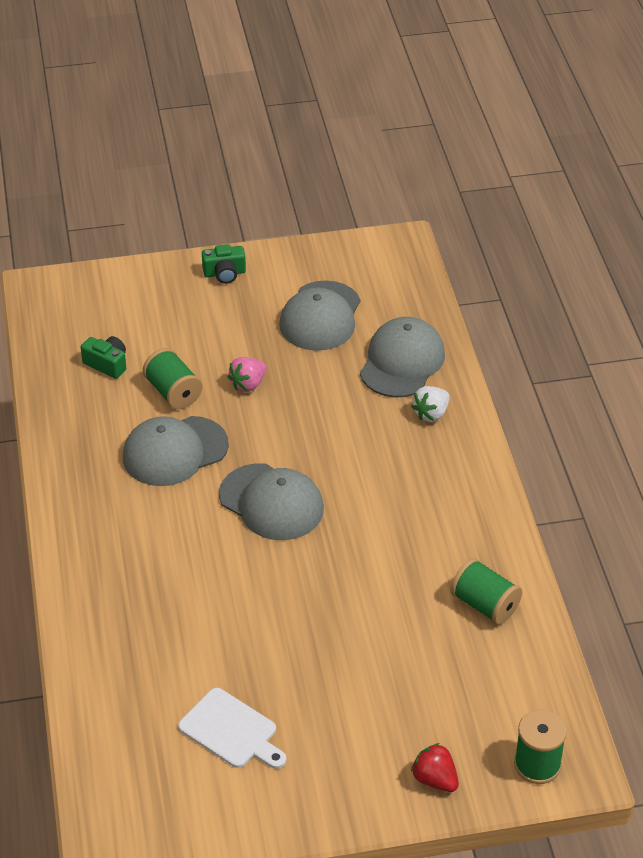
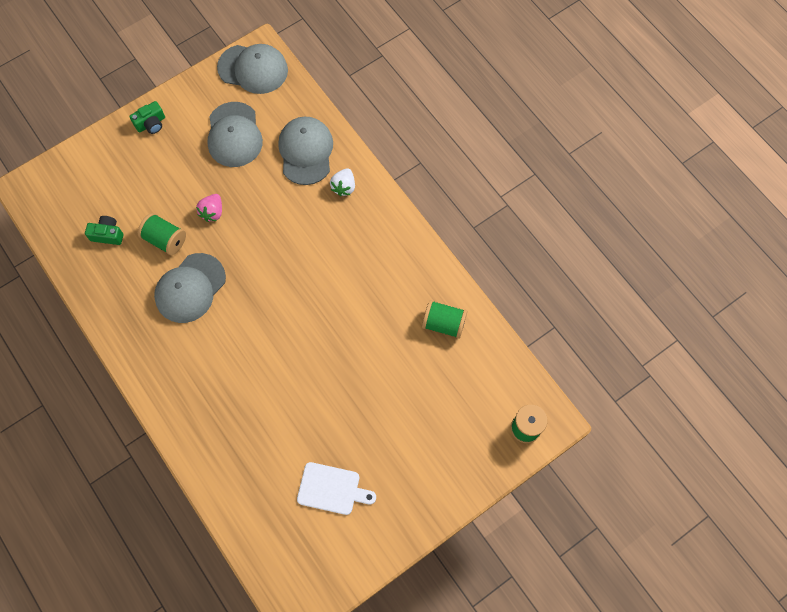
camera: 25 degrees left, 25 degrees up
(271, 502) = (274, 302): grey cap -> grey cap (253, 69)
(435, 779) = (471, 467): red strawberry -> none

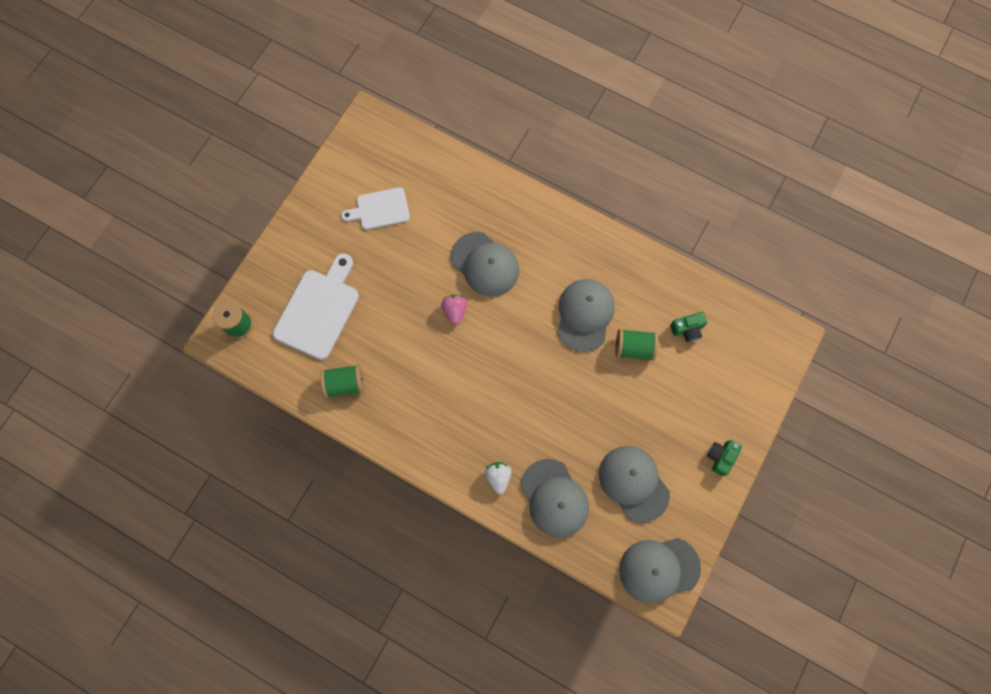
camera: 155 degrees right, 5 degrees up
(212, 212) = (607, 393): pink strawberry -> pink strawberry (455, 311)
(255, 379) = (485, 264): none -> grey cap
(440, 407) = (319, 310): none -> white cutting board

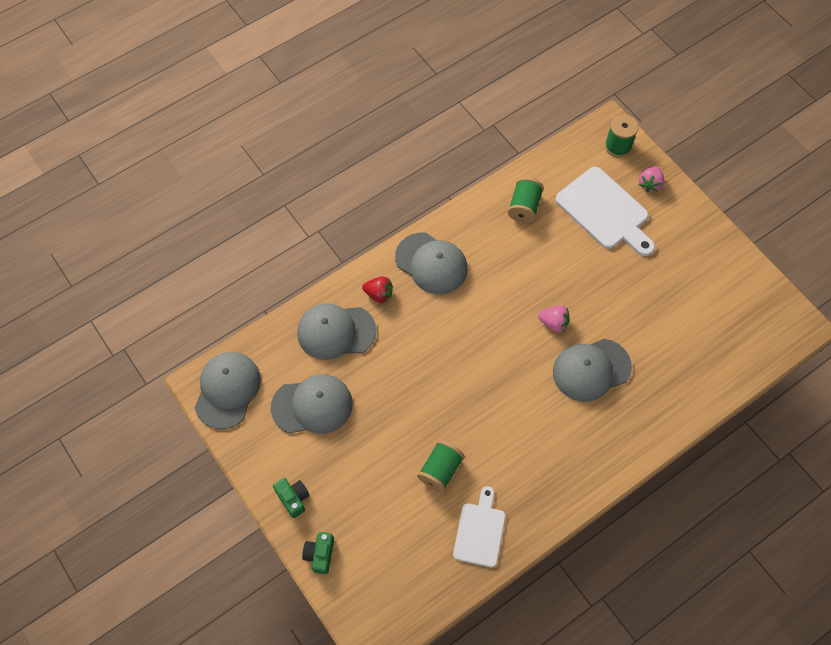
camera: 115 degrees right, 10 degrees down
(272, 281) = (649, 184): none -> pink strawberry
(380, 209) = (690, 299): white cutting board -> white cutting board (480, 531)
(498, 477) = (379, 294): white strawberry -> red strawberry
(585, 315) = (496, 439): grey cap -> grey cap (431, 263)
(687, 329) = (435, 534): green camera -> green camera (320, 554)

